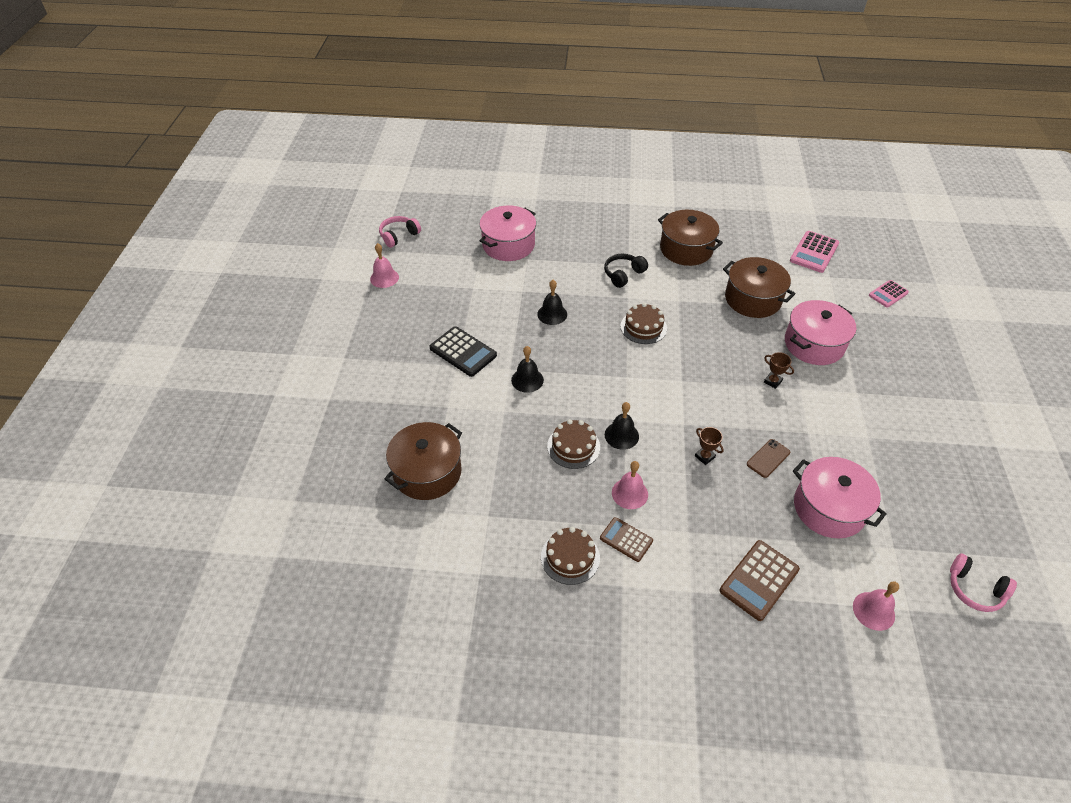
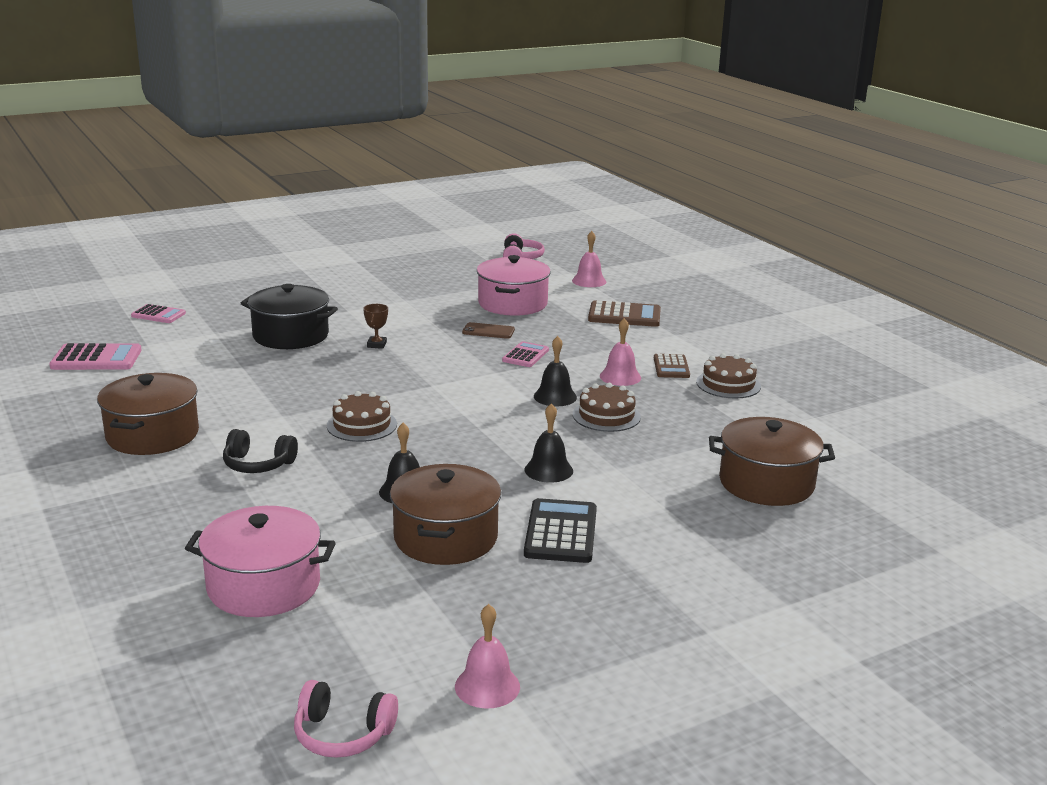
camera: 125 degrees left, 25 degrees down
(704, 456) = (525, 355): brown trophy -> pink calculator
(753, 299) = (235, 376): brown pot -> brown pot (446, 538)
(814, 344) = (290, 336): pink pot -> black pot

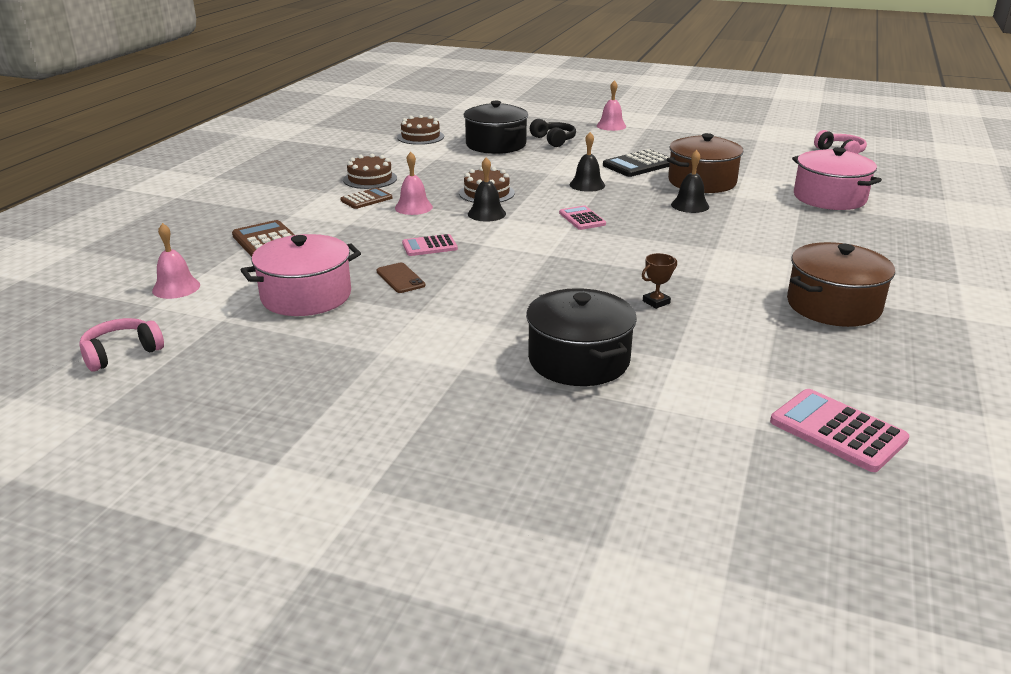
camera: 130 degrees left, 5 degrees up
(158, 315) = (693, 485): pink calculator -> pink calculator (582, 219)
(258, 464) = (766, 252): black headphones -> black headphones (553, 140)
(362, 425) = (653, 248): brown cake -> brown cake (420, 137)
(376, 345) = (518, 309): brown trophy -> brown trophy (656, 302)
(487, 686) = (763, 144): pink bell -> pink bell (611, 126)
(766, 483) = (496, 145): brown pot -> black pot

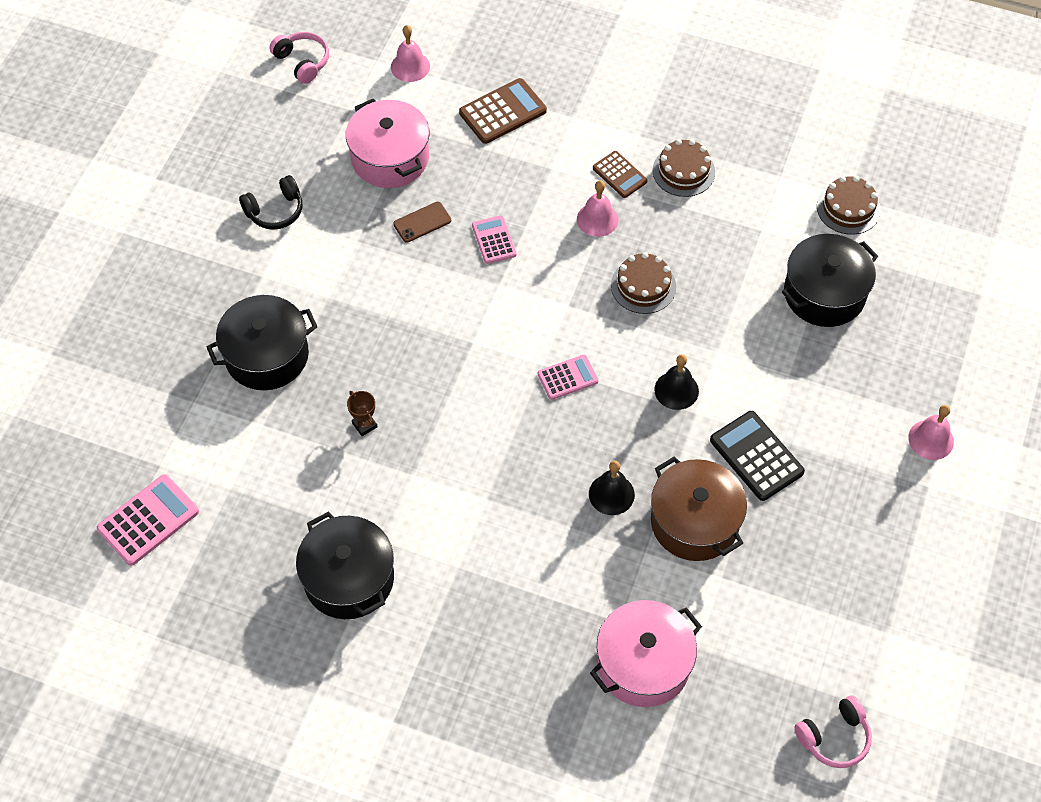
camera: 90 degrees right, 30 degrees up
(486, 213) = (580, 287): black bell -> none
(553, 140) = (851, 361): black headphones -> black headphones (275, 211)
(833, 306) = (349, 578): brown pot -> black pot

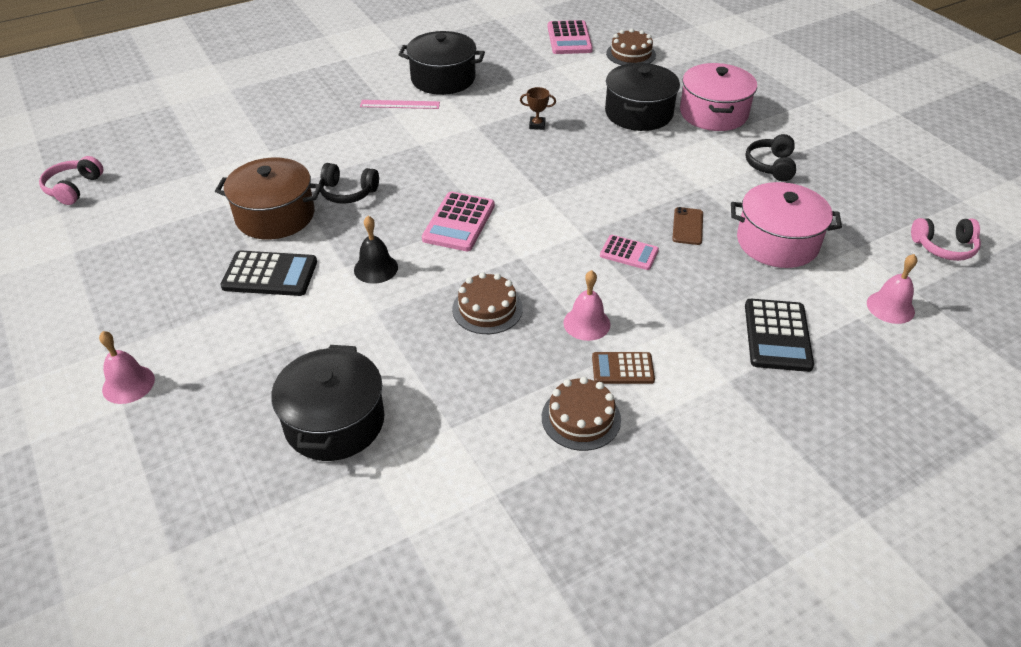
camera: 130 degrees right, 15 degrees down
(435, 577) = (400, 104): none -> pink ruler
(502, 112) = (777, 335): brown calculator -> black calculator
(567, 377) = (459, 222): pink calculator -> pink calculator, size x1.57
(611, 494) = (348, 192): black bell -> black headphones
(643, 664) = (234, 145): pink pot -> pink pot (713, 113)
(848, 208) = (395, 521): brown cake -> brown cake (631, 54)

